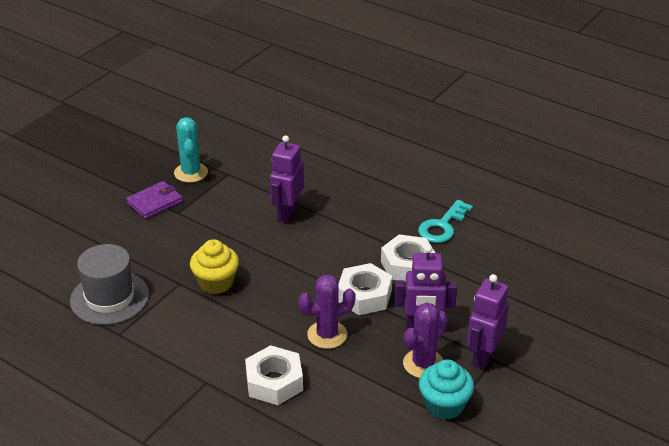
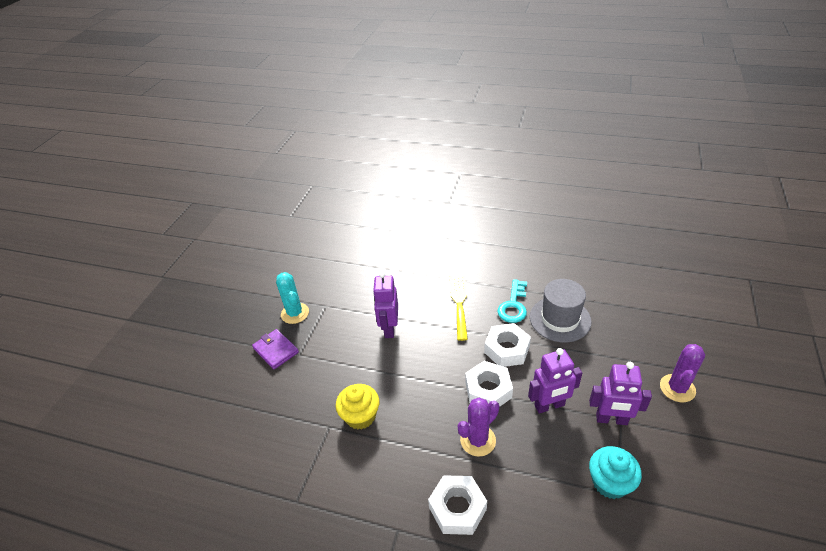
camera: 15 degrees left, 5 degrees up
(109, 298) = (273, 463): grey hat -> grey hat (560, 319)
(155, 202) = (276, 350): purple wallet -> purple wallet turned 75 degrees counterclockwise
(380, 208) = (459, 303): none -> yellow fork
(423, 364) = (570, 444): purple cactus -> purple cactus (677, 388)
(483, 356) = (611, 419): purple robot -> purple robot turned 90 degrees counterclockwise

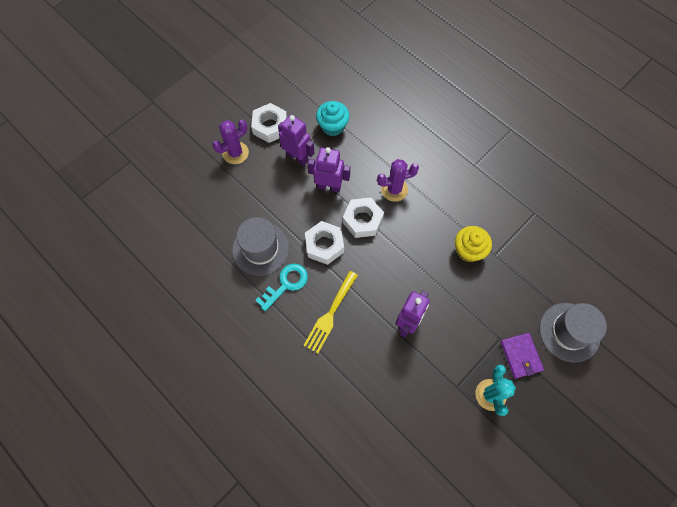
camera: 155 degrees left, 25 degrees up
(231, 390) = (569, 332): none -> grey hat
(457, 508) = (432, 158): white nut -> white nut (270, 126)

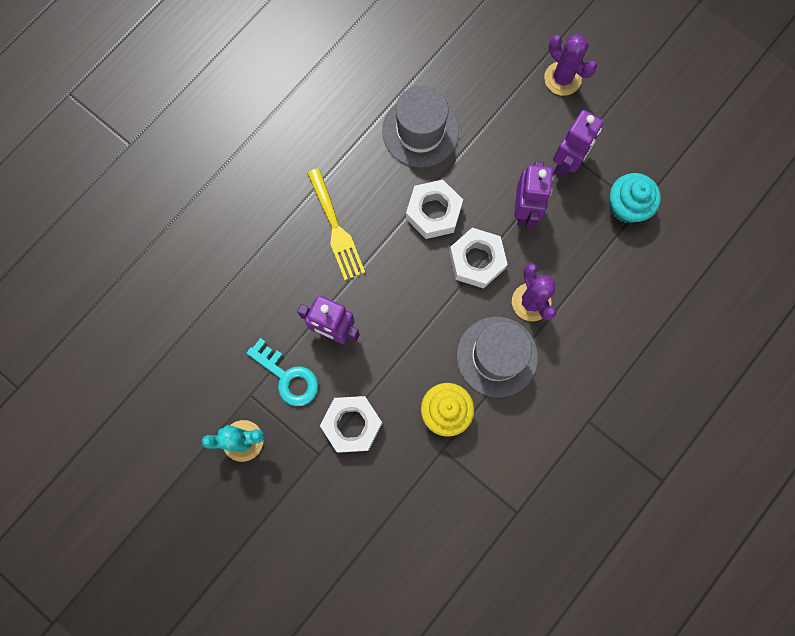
camera: 85 degrees right, 10 degrees up
(270, 126) = (613, 119): white nut -> white nut (352, 425)
(286, 284) = (373, 169): turquoise key -> turquoise key (287, 377)
(330, 314) = (336, 229): yellow fork -> yellow fork turned 135 degrees counterclockwise
(520, 356) = (297, 483): purple wallet -> none
(569, 332) = (335, 554): grey hat -> grey hat (497, 356)

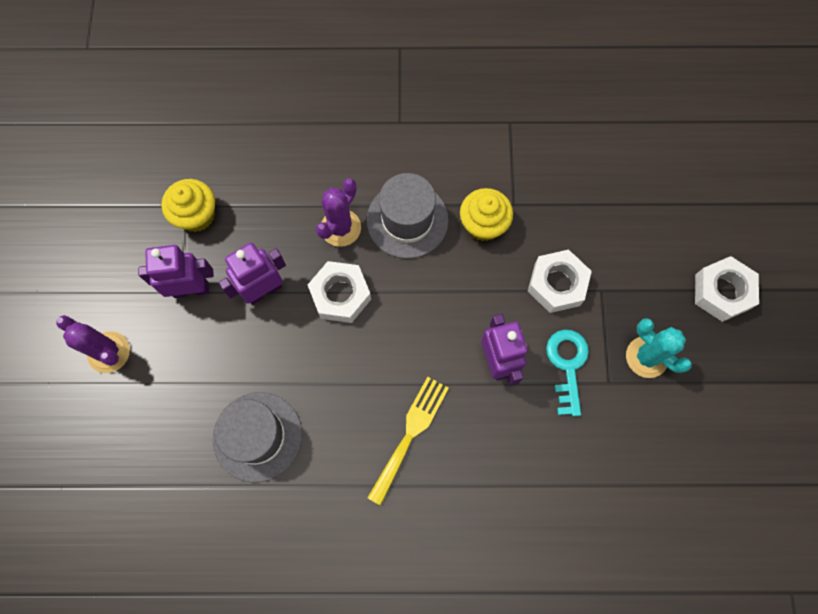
camera: 130 degrees left, 5 degrees down
(433, 212) = (326, 363): white nut -> white nut (722, 292)
(562, 78) = (109, 352): purple cactus -> purple cactus turned 60 degrees counterclockwise
(626, 206) = (196, 215): turquoise cupcake -> yellow cupcake

